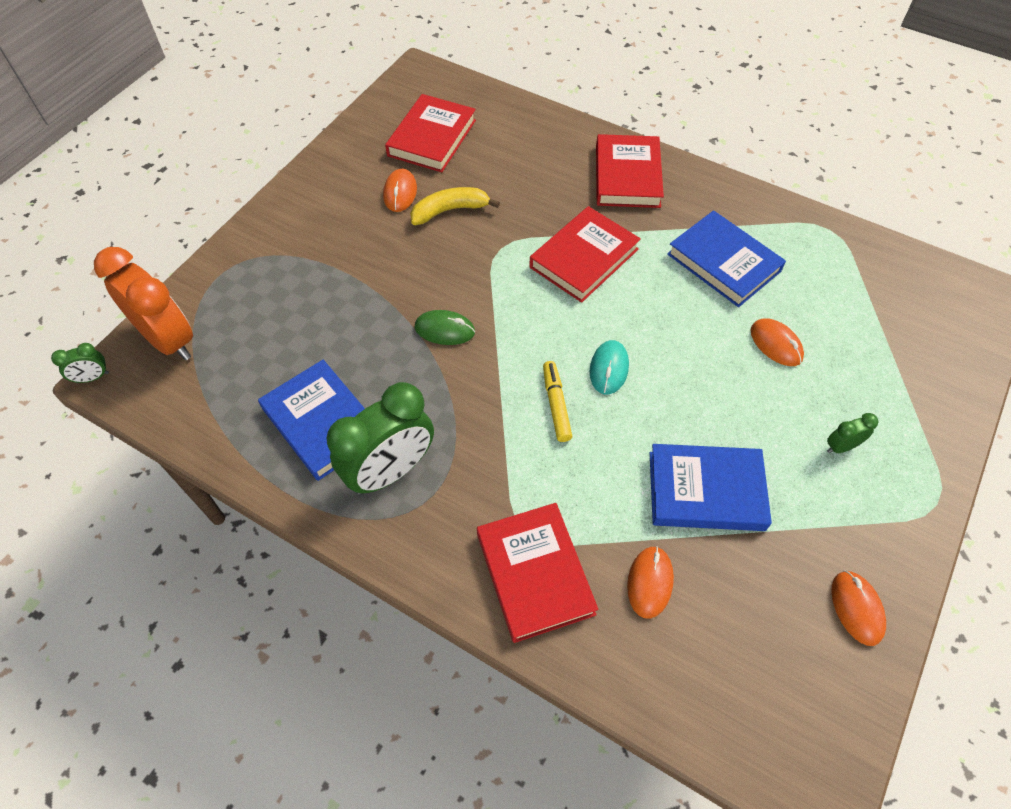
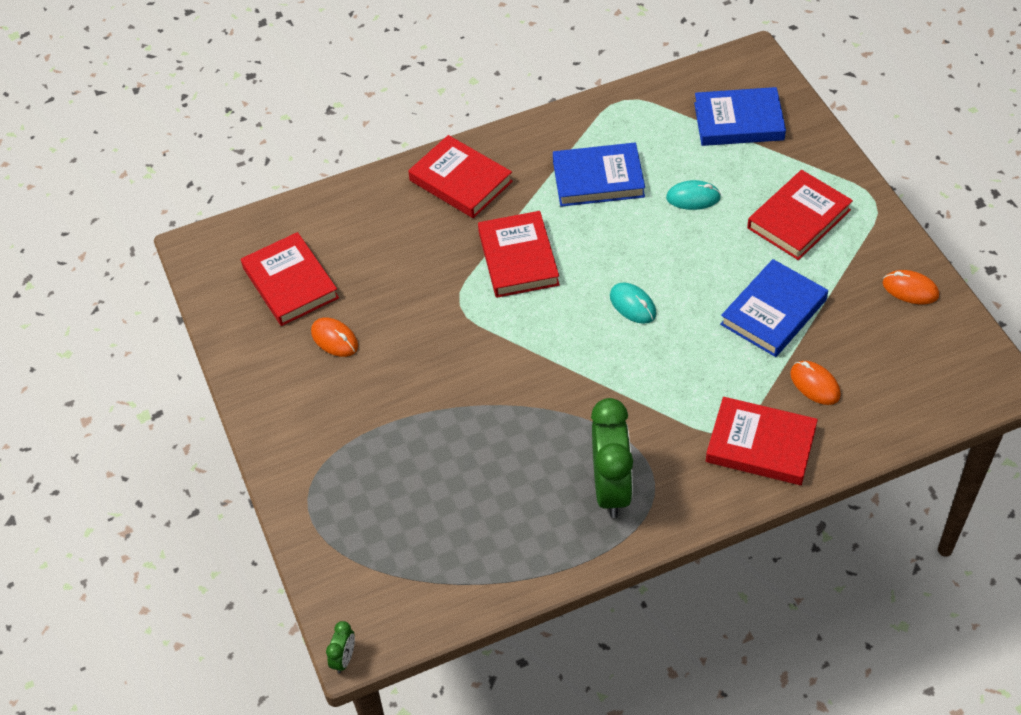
camera: 50 degrees left, 5 degrees down
(169, 340) = (351, 584): orange clock -> none
(322, 423) = (530, 511): blue book -> blue book (738, 121)
(444, 330) = (509, 386): green mouse -> none
(450, 210) = (387, 316): yellow banana -> none
(556, 405) = (637, 355): yellow marker -> none
(776, 344) = (693, 198): orange mouse -> turquoise mouse
(841, 447) = (798, 219): green clock -> red book

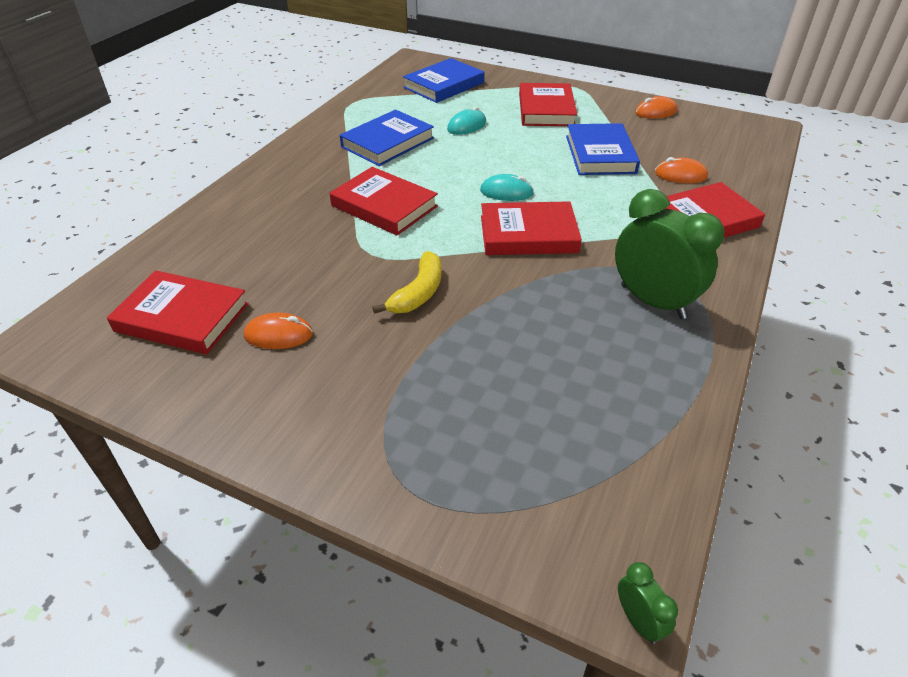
camera: 45 degrees left, 10 degrees down
(455, 364) = (418, 293): none -> yellow banana
(460, 181) = (278, 185): red book -> red book (528, 234)

